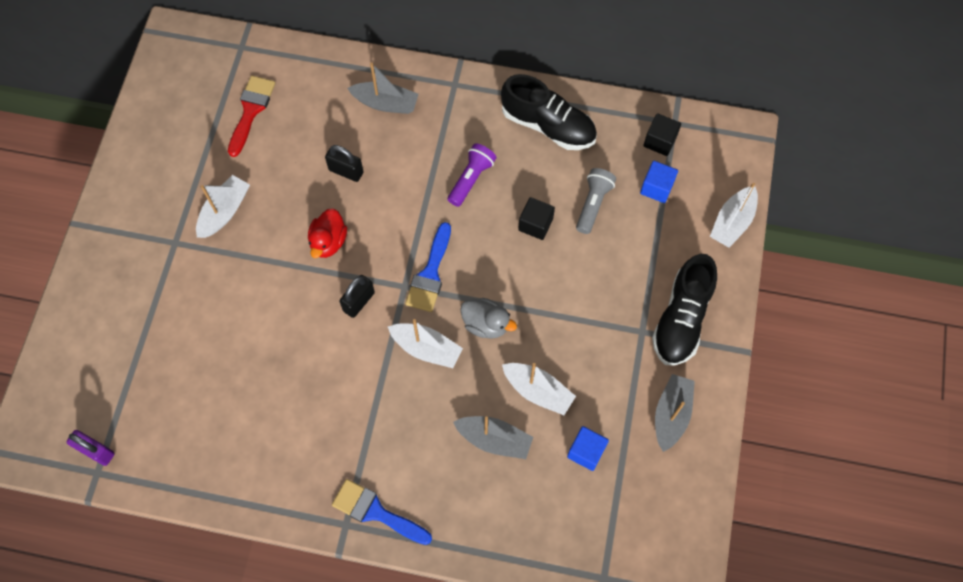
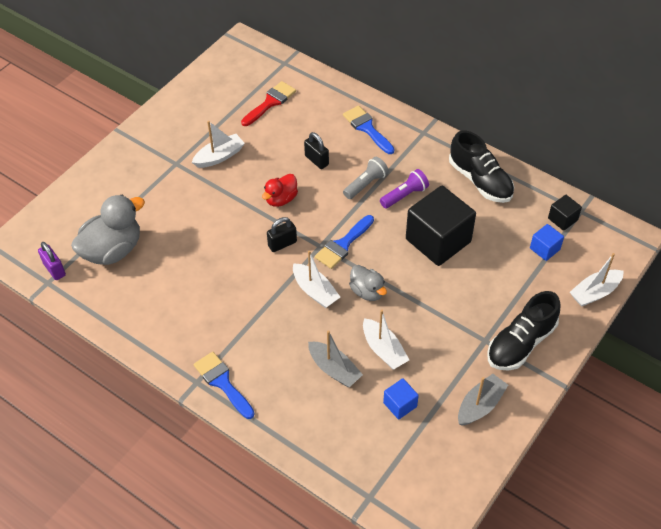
camera: 25 degrees right, 15 degrees down
(156, 394) = (112, 250): none -> grey duck
(385, 103) = (367, 128): grey boat -> blue brush
(535, 224) = (438, 240): black cube -> black cube, size x2.17
(593, 204) = (489, 243): grey flashlight -> grey flashlight (366, 184)

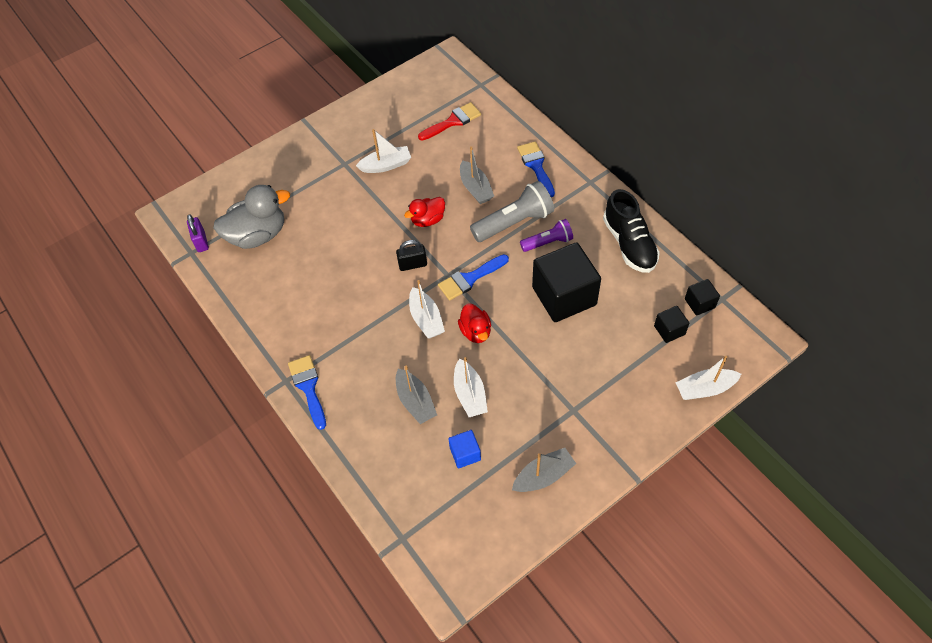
camera: 20 degrees right, 5 degrees up
(316, 160) = (475, 188): black padlock -> grey boat
(366, 184) = (514, 223): grey flashlight -> grey flashlight, size x1.63
(367, 291) = (475, 331): grey duck -> red duck
(521, 343) = (608, 422): black shoe -> none
(544, 249) = (669, 330): blue cube -> black cube

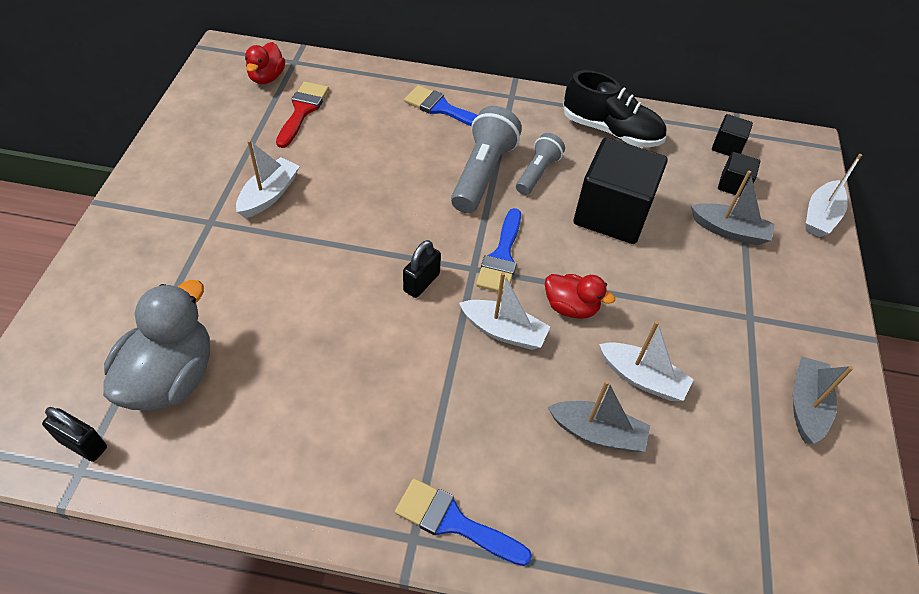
camera: 50 degrees left, 5 degrees down
(201, 241) = (83, 444): purple padlock -> black padlock
(427, 220) = (385, 224): red duck -> red duck (267, 77)
(465, 454) = (713, 447): blue cube -> none
(475, 188) = (403, 163): grey boat -> grey boat (729, 231)
(548, 242) = (537, 173): purple flashlight -> grey flashlight

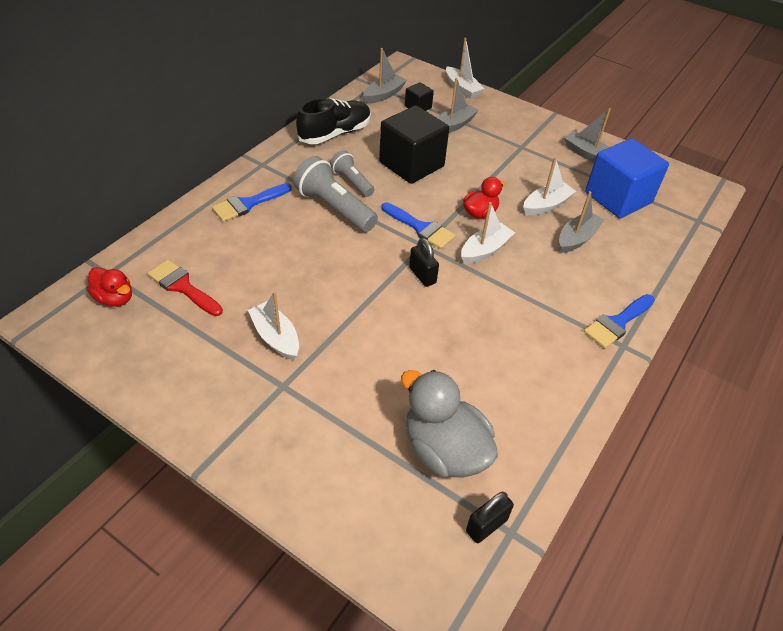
camera: 65 degrees left, 5 degrees down
(727, 146) = (384, 95): black cube -> grey boat
(732, 470) = (618, 198): none -> blue cube

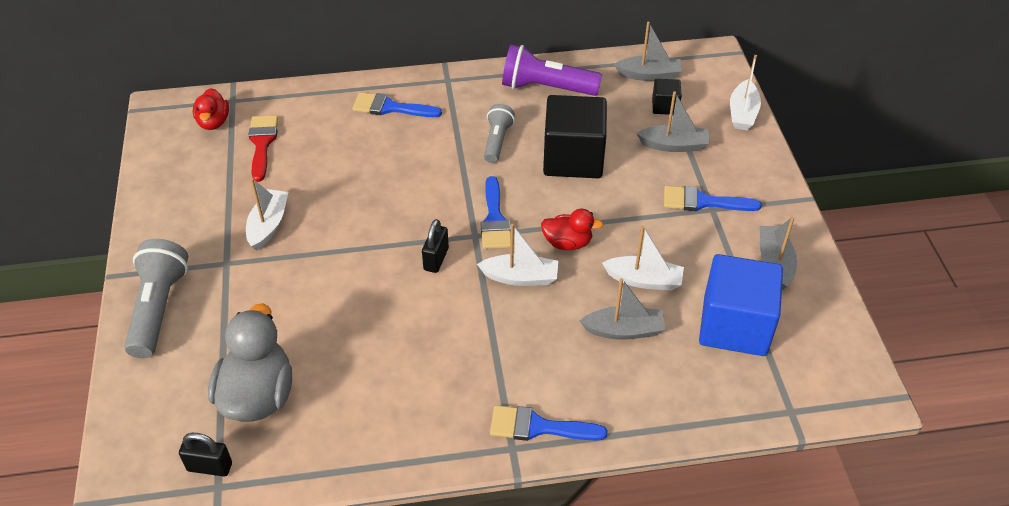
camera: 50 degrees right, 0 degrees up
(334, 208) = (450, 155): grey flashlight -> grey flashlight (159, 308)
(335, 134) = (546, 88): black shoe -> purple flashlight
(512, 145) = (703, 202): none -> blue brush

